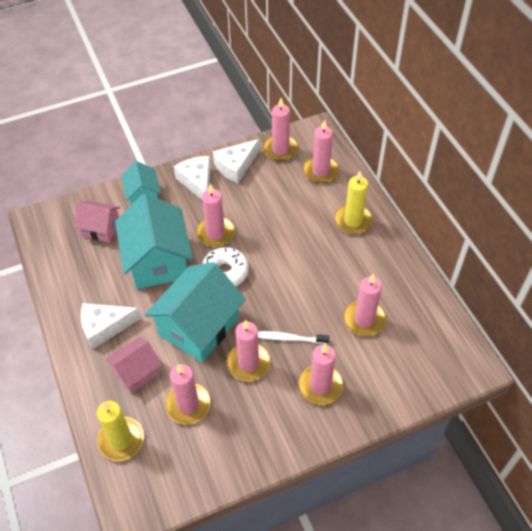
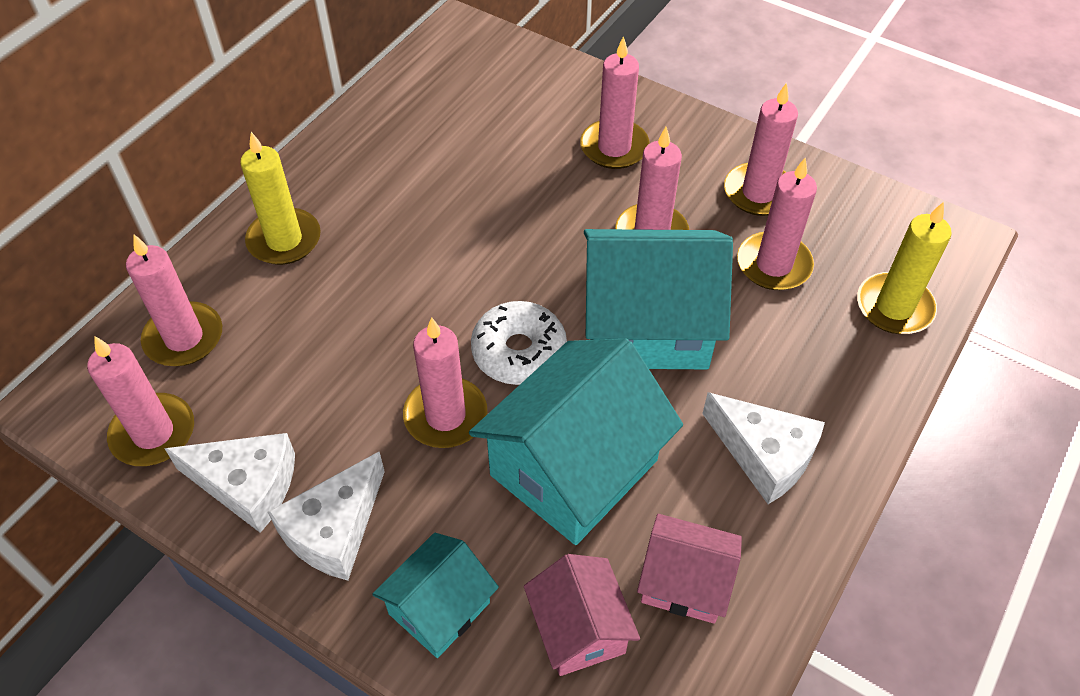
camera: 125 degrees left, 0 degrees up
(137, 372) = (790, 356): pink house -> pink house (684, 582)
(288, 338) = (573, 213): white toothbrush -> none
(364, 320) = (472, 149): pink candle -> pink candle (759, 192)

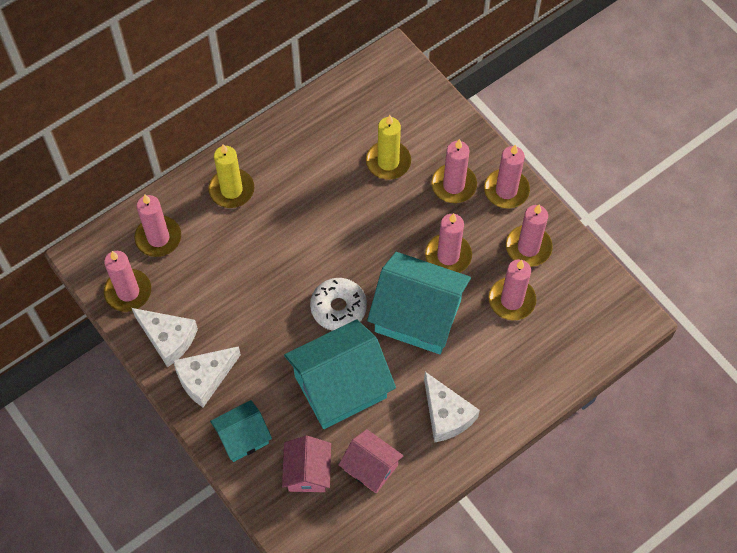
camera: 20 degrees right, 10 degrees up
(445, 415) = (284, 333): pink candle -> pink candle (506, 190)
(894, 307) = (569, 351): yellow candle -> yellow candle (388, 162)

